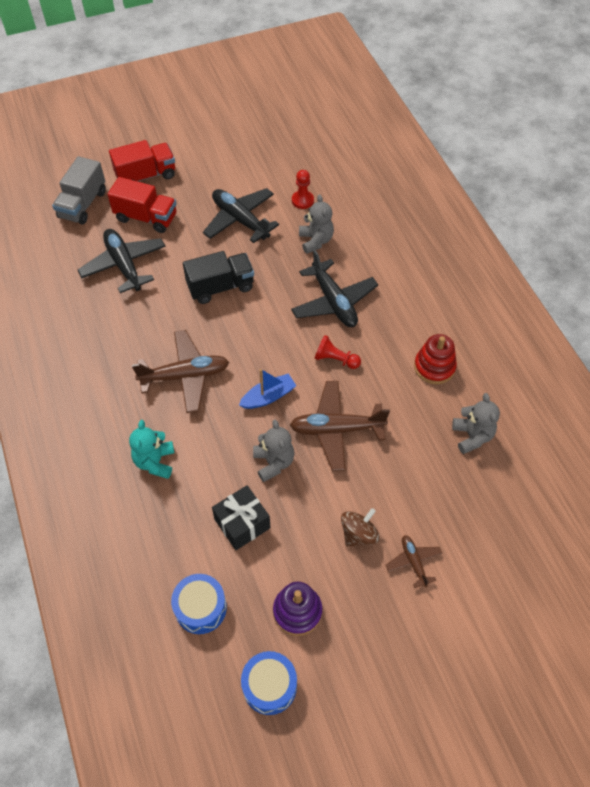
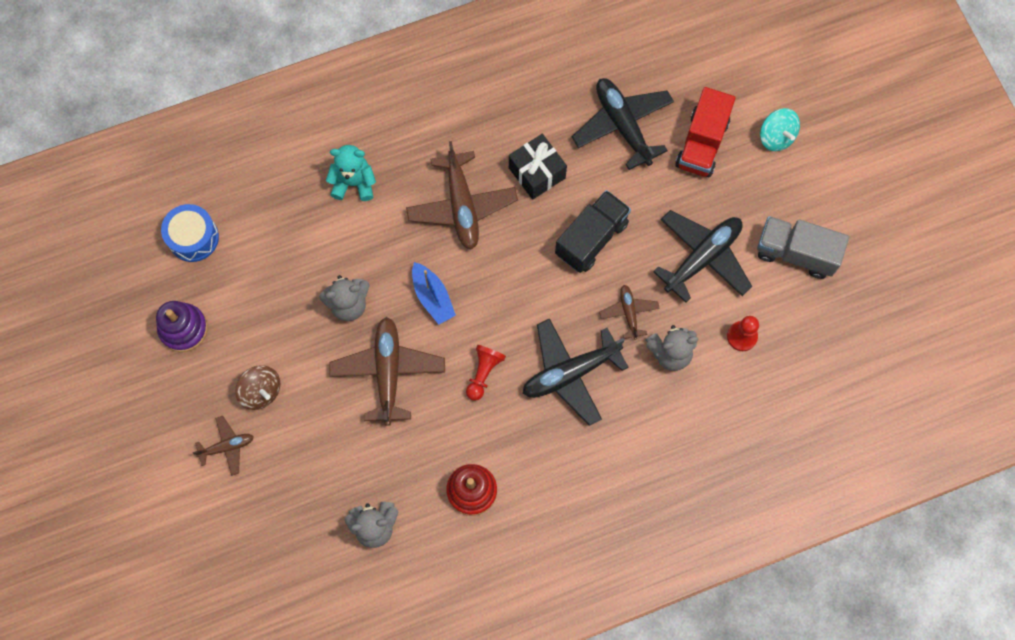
camera: 90 degrees right, 15 degrees up
(83, 204) = (720, 67): grey truck -> grey truck (795, 253)
(124, 265) = (622, 125): black plane -> black plane turned 90 degrees counterclockwise
(146, 176) = (776, 137): red truck -> turquoise spinning top
(220, 287) = (591, 238): black truck -> black truck turned 120 degrees counterclockwise
(242, 523) = (279, 273): black gift -> black gift (537, 173)
(269, 686) = (114, 303): blue drum -> none
(284, 264) = (629, 313): none -> brown plane

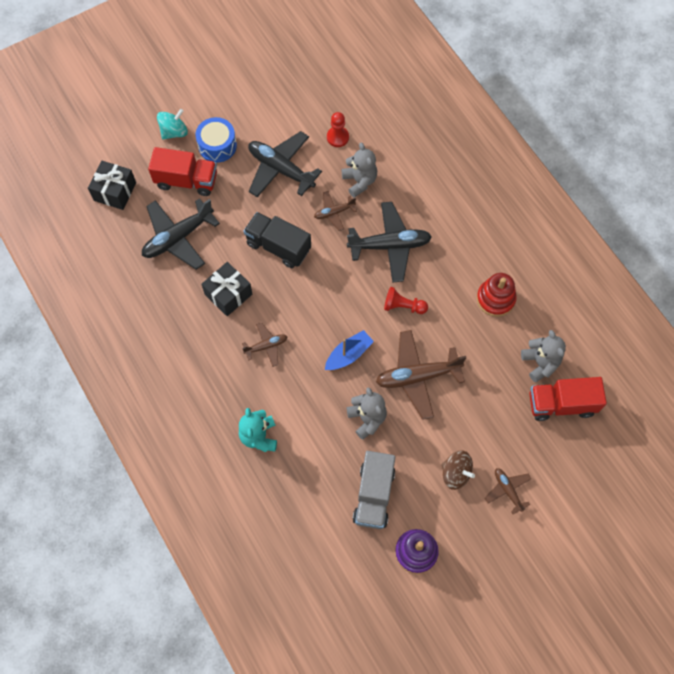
camera: 100 degrees left, 5 degrees down
(193, 238) = (332, 564): blue drum -> blue drum (217, 146)
(261, 391) = (455, 473): brown spinning top -> brown spinning top turned 90 degrees clockwise
(316, 538) = (561, 404): none -> red truck
(461, 206) = (266, 346): brown plane -> brown plane, size x0.53
(570, 373) = (389, 245): black plane -> black plane turned 60 degrees counterclockwise
(698, 61) = (115, 191): none -> black gift
(795, 253) = (267, 110): grey truck -> grey truck (374, 495)

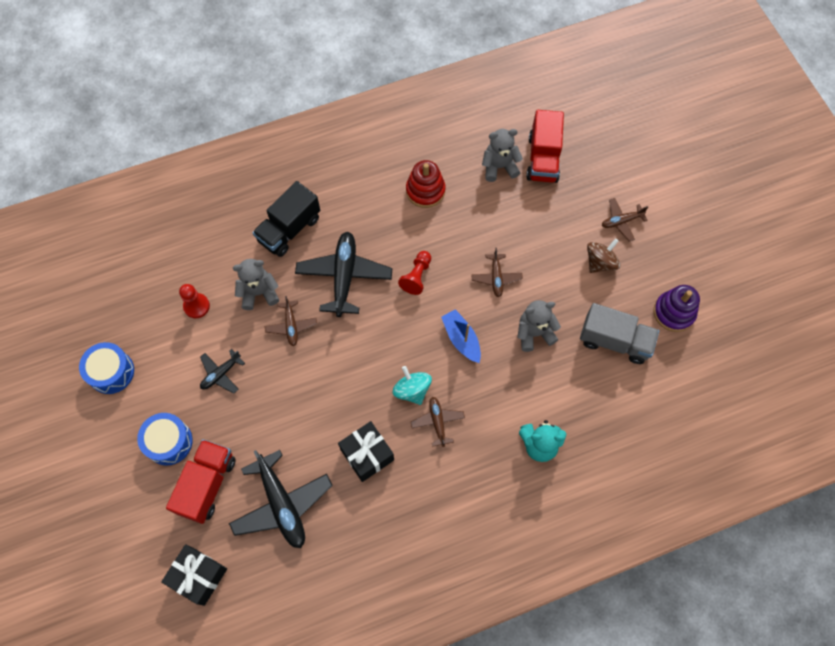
camera: 80 degrees left, 0 degrees up
(174, 132) = (134, 492): turquoise spinning top -> turquoise spinning top (412, 390)
(268, 91) = (111, 372): none -> blue drum
(278, 247) = (319, 391): black truck -> black truck (289, 229)
(281, 169) = (221, 374): black plane -> black plane, size x0.53
(417, 376) = (496, 277): brown plane -> brown plane, size x0.53

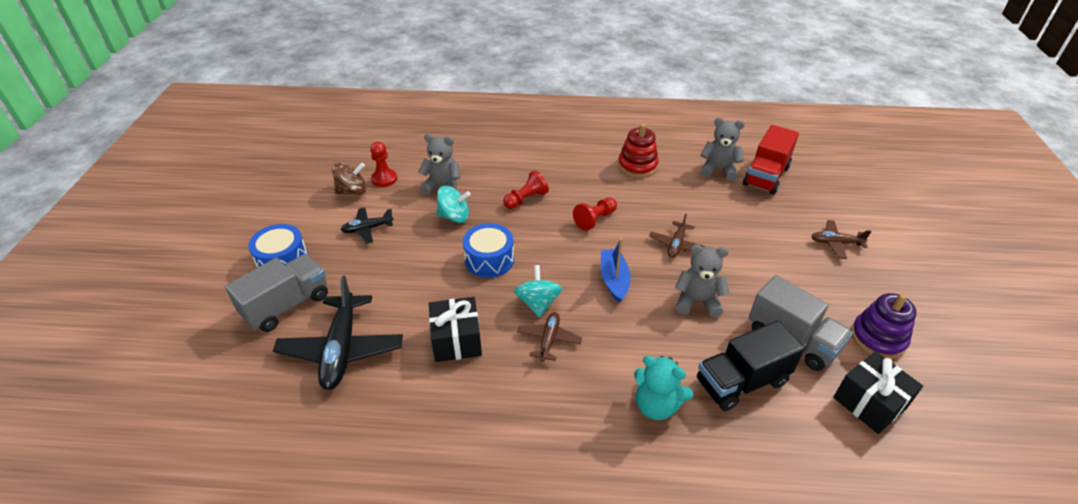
camera: 25 degrees right, 25 degrees down
(111, 372) = (280, 197): blue drum -> blue drum (489, 260)
(199, 576) = (213, 379): black gift -> black gift (869, 403)
(207, 485) = (287, 305): red truck -> grey truck
(289, 229) = (498, 156): black truck -> black truck (741, 382)
(291, 326) = (454, 217): brown plane -> turquoise spinning top
(344, 277) = (526, 199): black plane -> red pawn
(600, 262) = (799, 268): brown spinning top -> brown spinning top (352, 191)

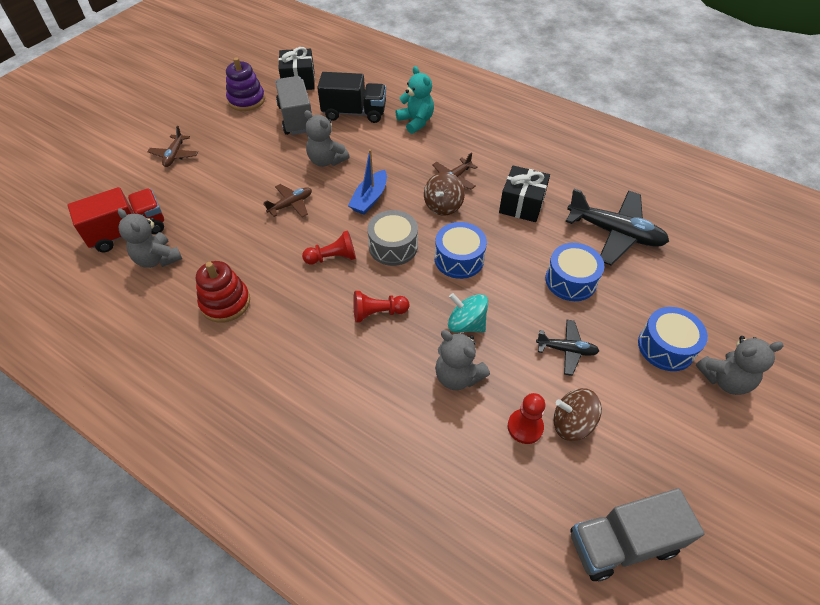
camera: 150 degrees left, 10 degrees up
(232, 255) = (724, 379): none -> grey teddy bear
(287, 305) = (661, 291): grey truck -> grey truck (622, 543)
(342, 349) = (615, 233): black plane -> black plane turned 90 degrees clockwise
(378, 281) = (570, 280): none -> blue drum
(538, 303) = (443, 206): turquoise spinning top -> brown spinning top
(554, 247) = (393, 247): none -> grey drum
(835, 243) = (174, 155): brown plane -> brown plane turned 60 degrees clockwise

